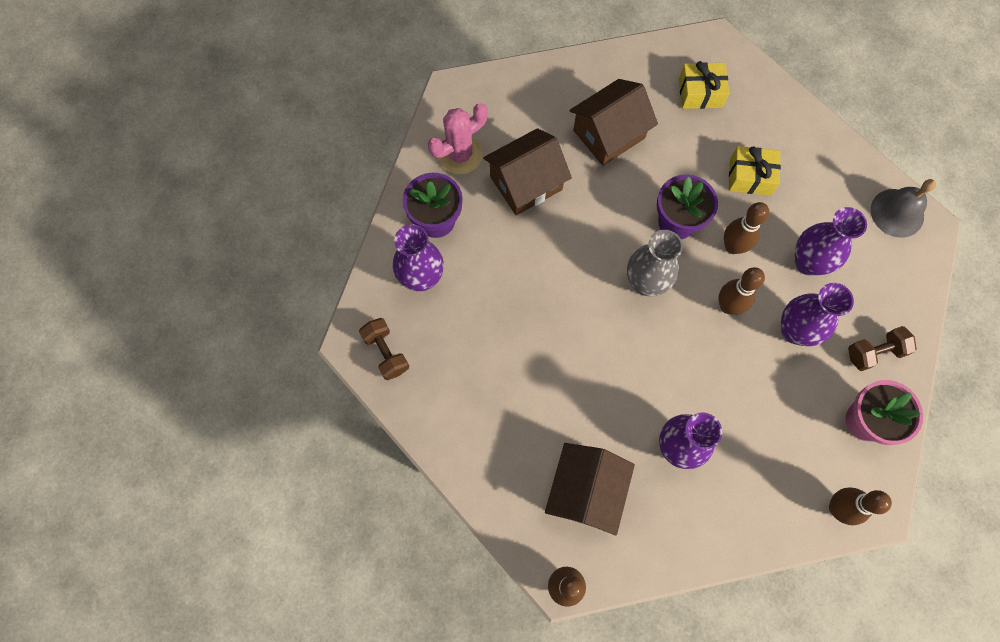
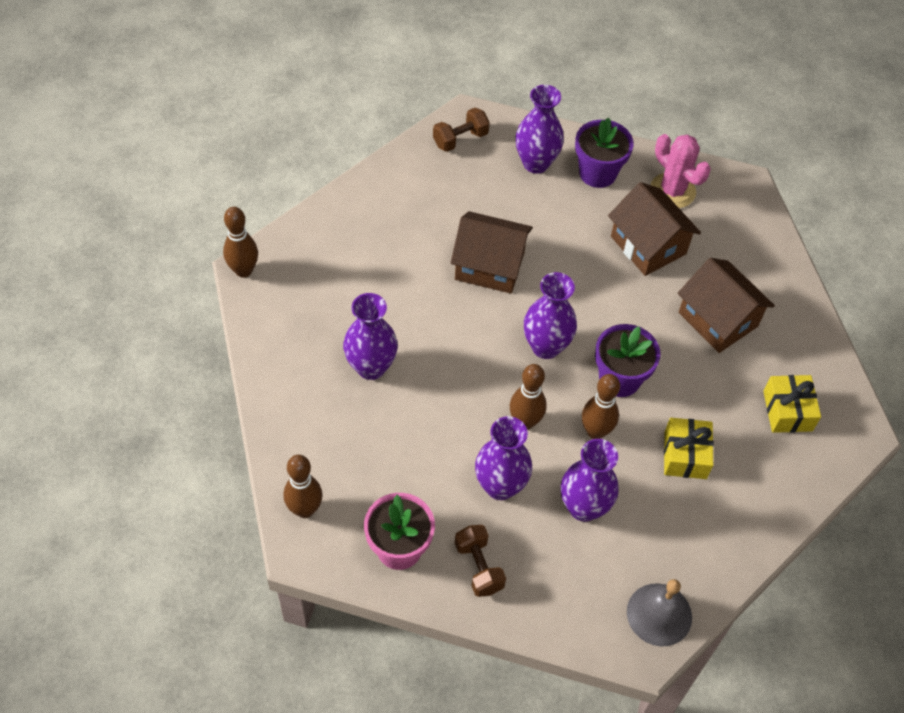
camera: 85 degrees right, 15 degrees down
(586, 491) = (329, 289): brown house -> brown house (489, 266)
(645, 283) = (546, 346): grey vase -> purple vase

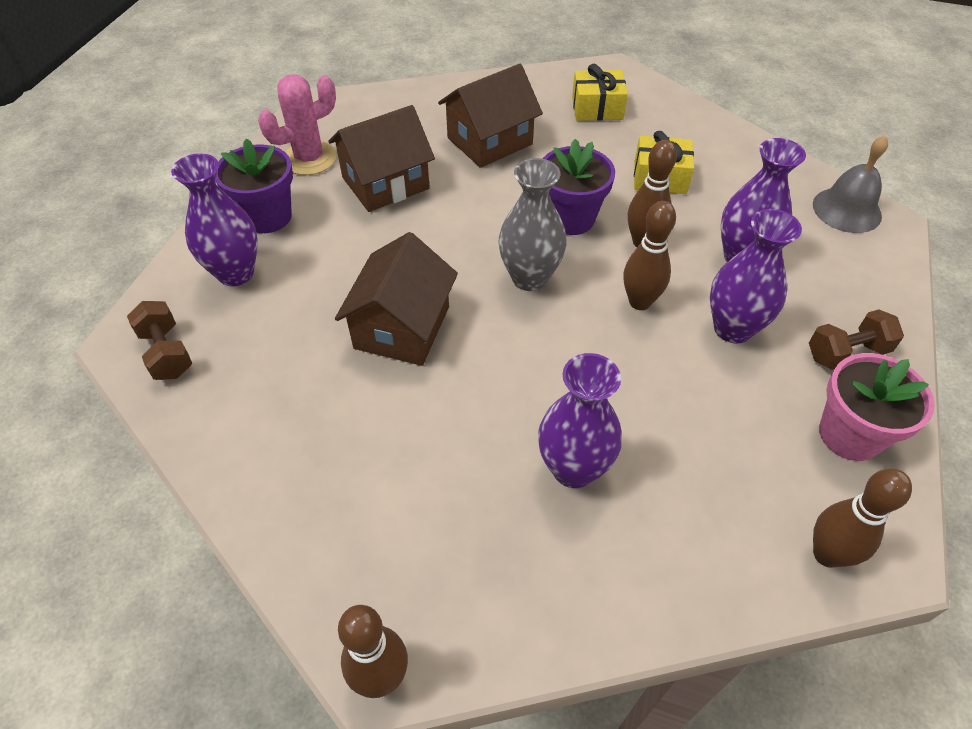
camera: 85 degrees left, 5 degrees down
(546, 346) = (529, 278): purple vase -> grey vase

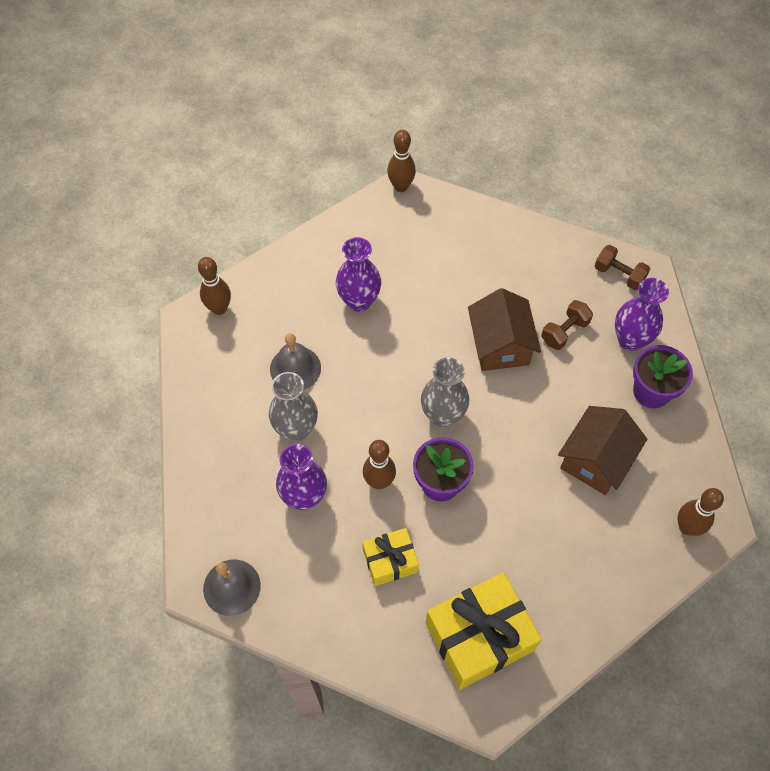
camera: 155 degrees right, 10 degrees up
(309, 158) = (671, 460): pink cactus -> none
(489, 141) = (547, 545): brown house -> none
(597, 108) = (479, 636): yellow gift -> yellow gift, size x1.80
(639, 302) = (362, 426): brown bowling pin -> brown bowling pin (687, 527)
(712, 405) = (295, 368): none -> grey bell
(732, 328) = (296, 429): purple vase -> grey vase
(846, 352) = (220, 440): brown dumbbell -> brown dumbbell (564, 332)
(849, 435) = (213, 380): pink flower pot -> none

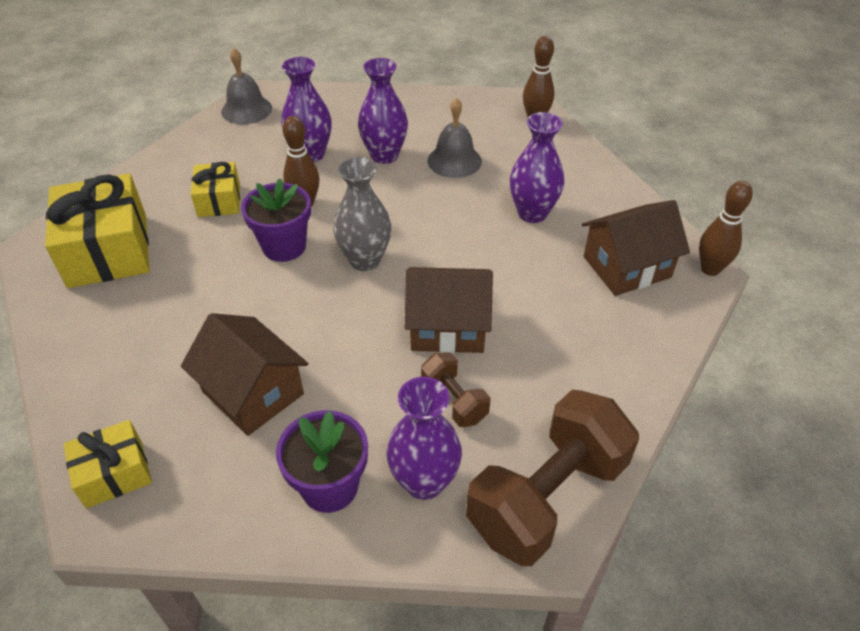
camera: 100 degrees right, 15 degrees down
(296, 429) = (384, 155): grey vase -> purple vase
(410, 236) = (626, 267): none -> brown house
(619, 275) = (547, 497): brown dumbbell -> brown dumbbell, size x2.06
(687, 527) = (114, 473): brown bowling pin -> yellow gift

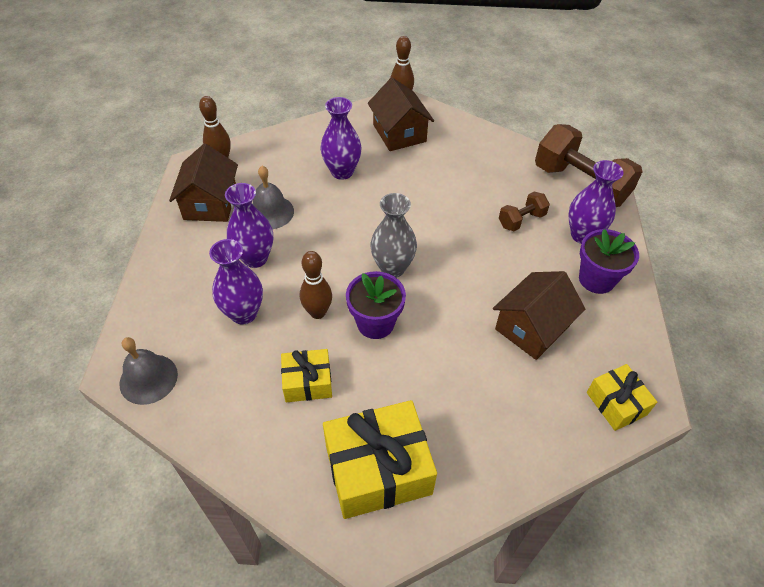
camera: 90 degrees left, 5 degrees up
(447, 327) = (459, 221): brown house -> brown house (210, 203)

